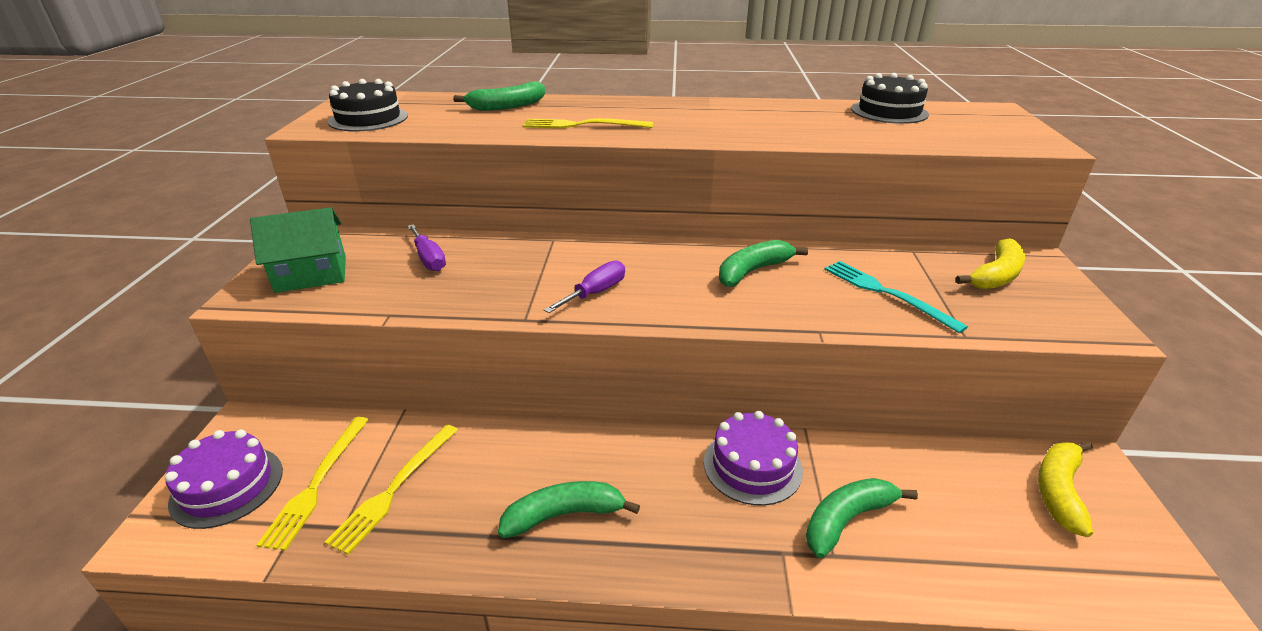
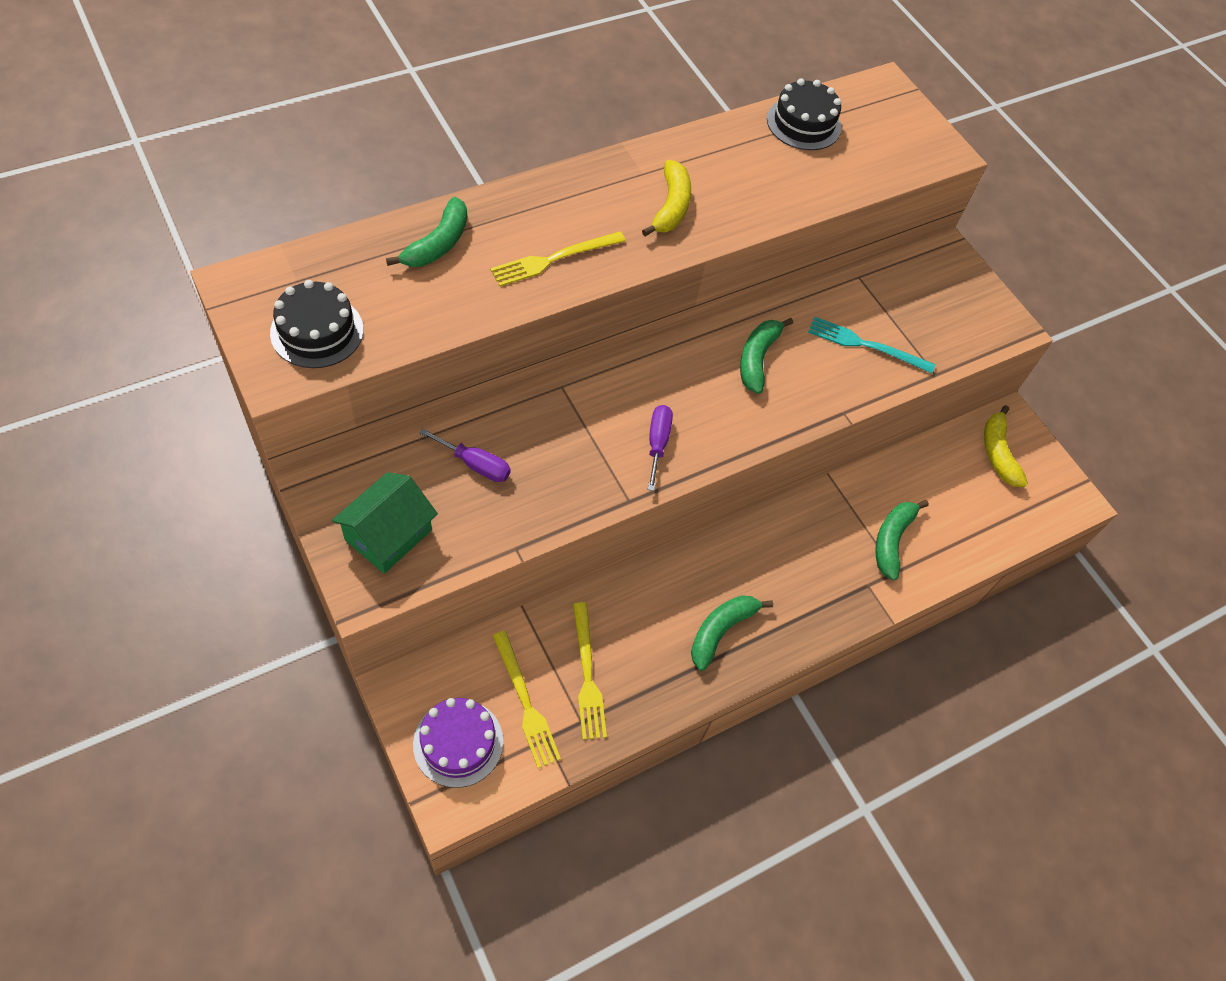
camera: 40 degrees left, 25 degrees up
(752, 466) = (813, 526): purple cake -> none
(996, 275) = (928, 287): yellow banana -> yellow banana (671, 207)

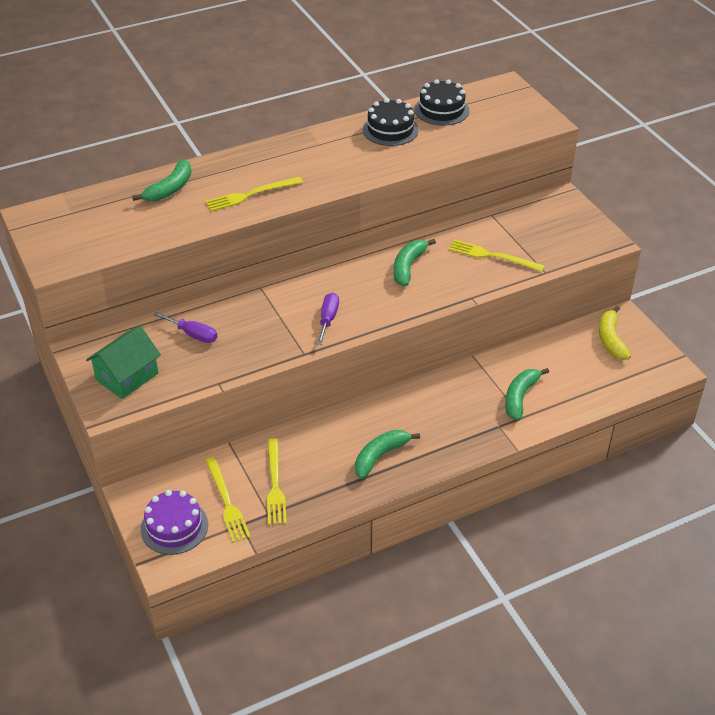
camera: 10 degrees right, 15 degrees down
(317, 331) = (82, 240): black cake -> black cake (390, 130)
(671, 207) = (338, 162): yellow banana -> none
(866, 345) = (492, 256): turquoise fork -> yellow fork

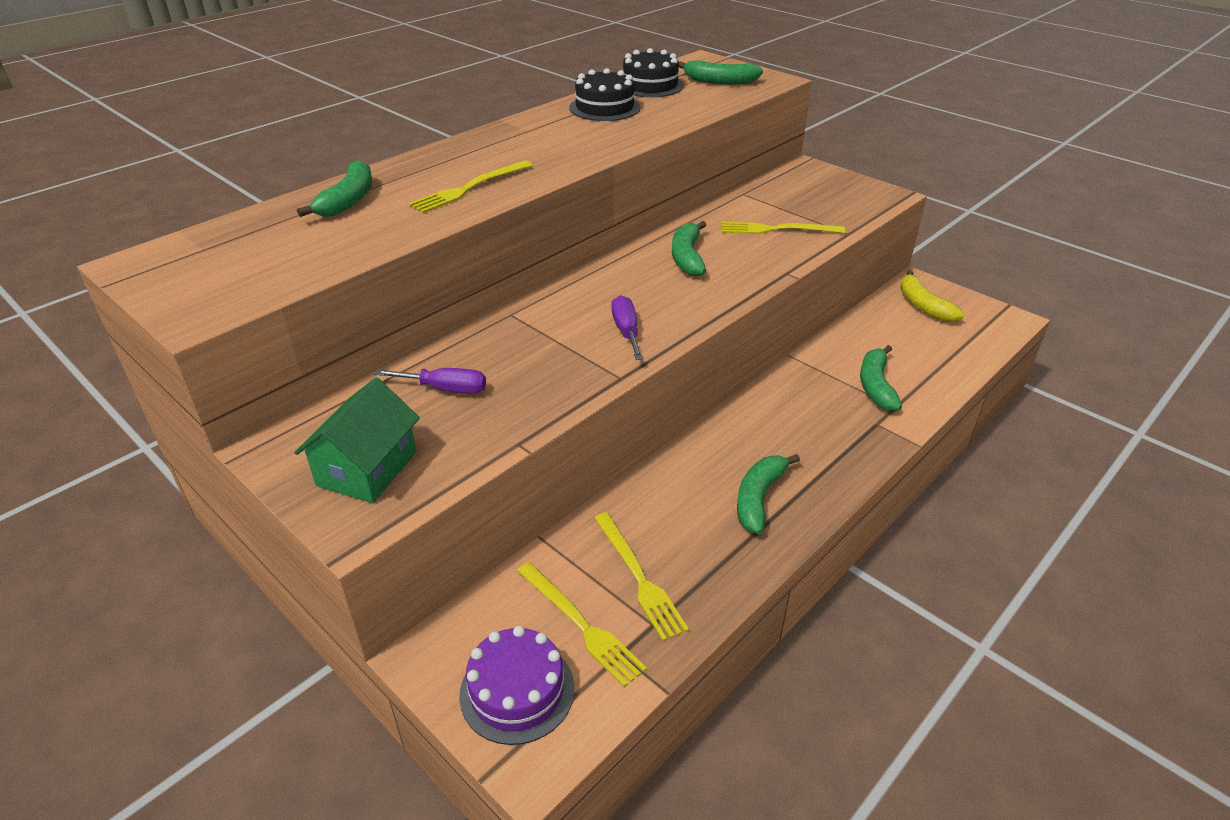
camera: 20 degrees left, 5 degrees down
(500, 116) = (719, 81): none -> green banana

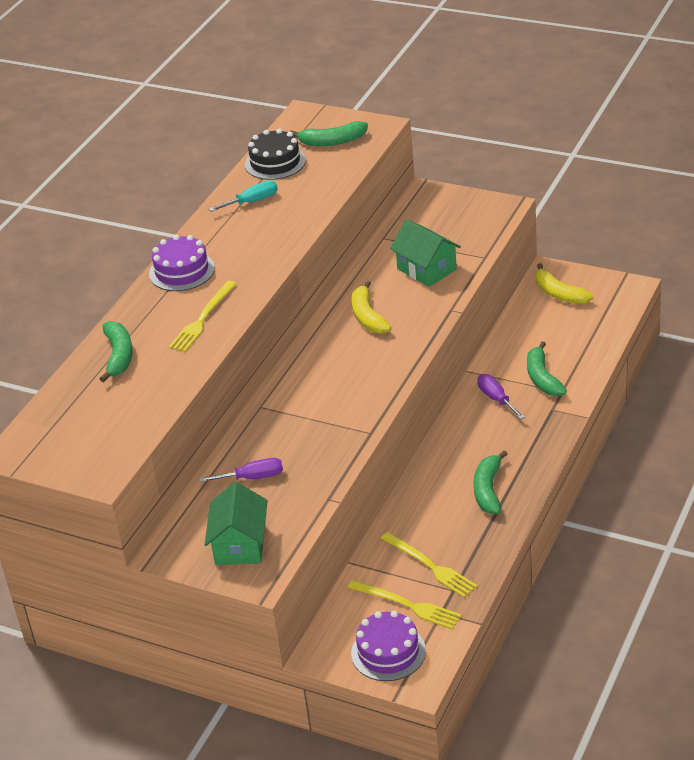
camera: 15 degrees left, 0 degrees up
(485, 145) = (182, 271): none -> purple cake
(604, 107) = (252, 201): black cake -> turquoise screwdriver
(626, 331) = (355, 395): purple screwdriver -> purple screwdriver (496, 399)
(687, 257) = (368, 317): green banana -> yellow banana
(777, 229) = (426, 269): yellow fork -> green house

